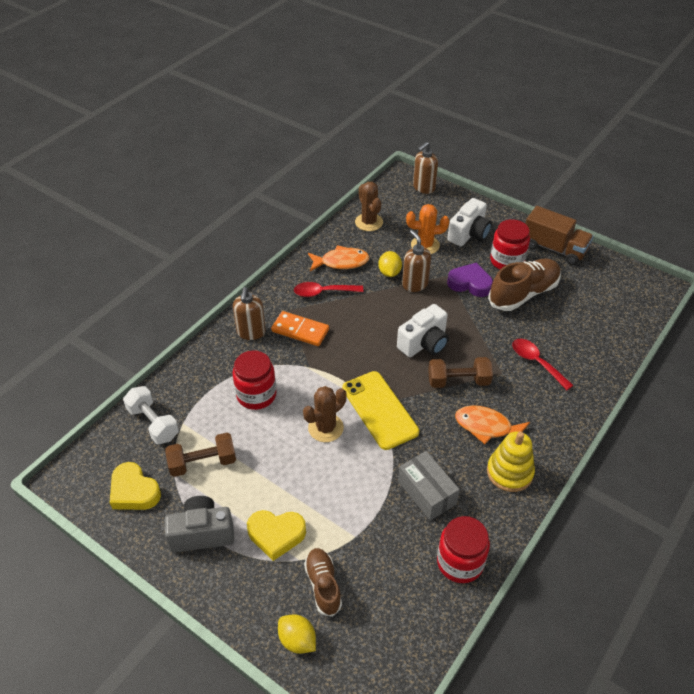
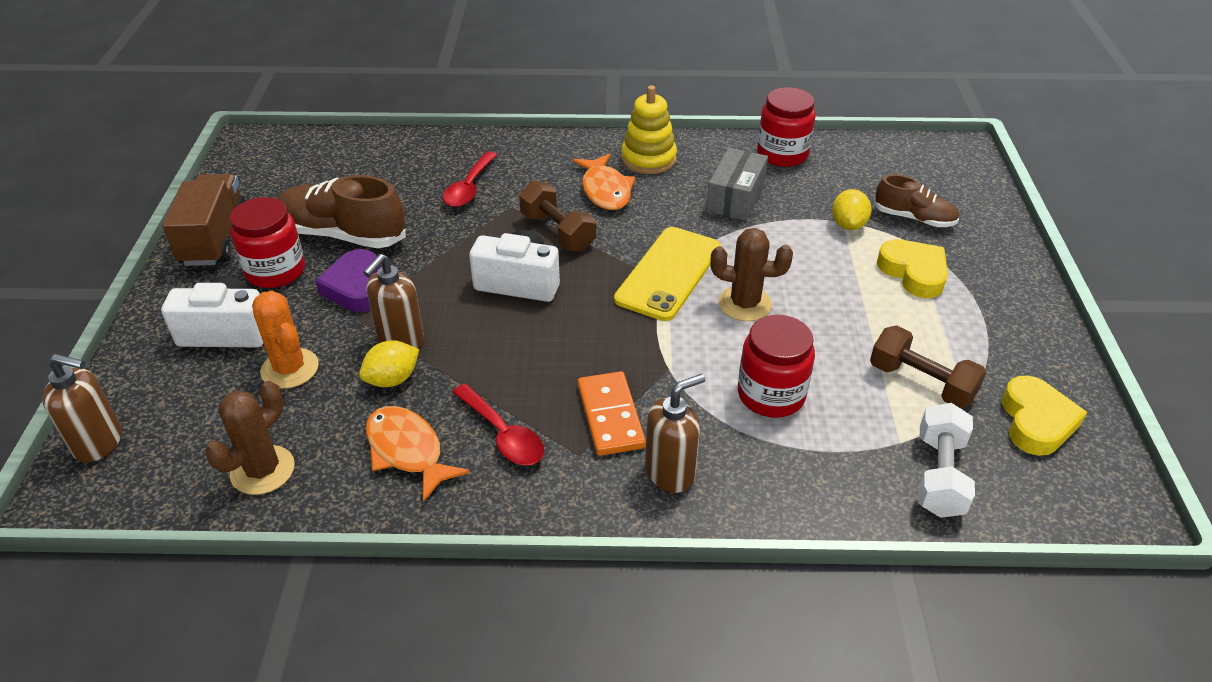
camera: 125 degrees left, 5 degrees down
(202, 533) = (990, 327): grey camera -> none
(297, 640) = (978, 210): yellow lemon -> yellow lemon (848, 225)
(323, 585) = (914, 218): brown shoe -> brown shoe turned 105 degrees counterclockwise

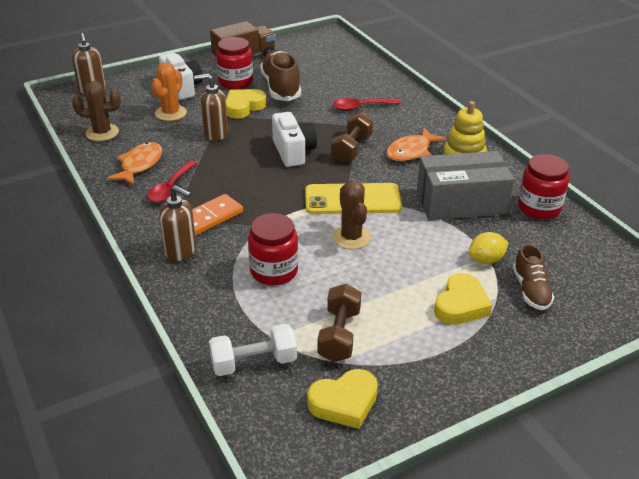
camera: 60 degrees right, 5 degrees down
(356, 287) = (244, 107): purple heart -> yellow heart
(392, 379) = (185, 142): yellow lemon -> none
(735, 198) = (461, 202): grey box -> grey box, size x1.55

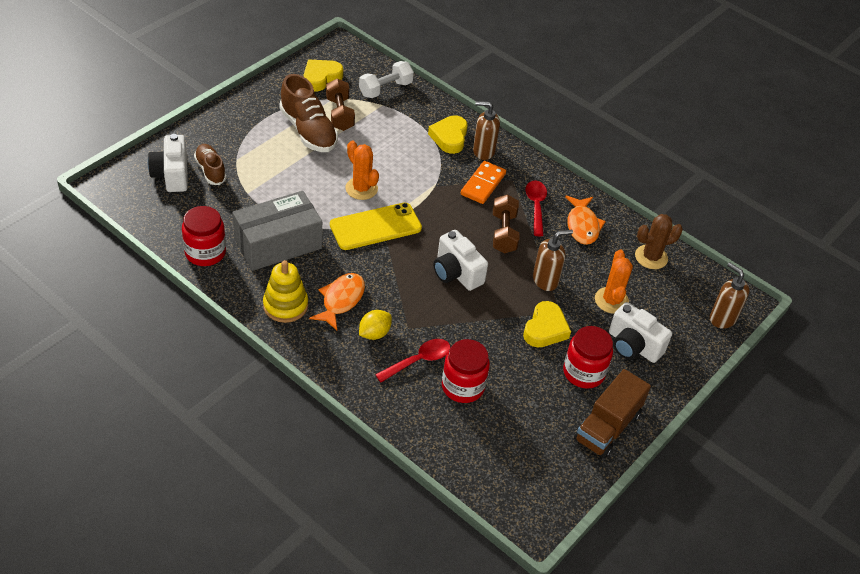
camera: 155 degrees right, 10 degrees up
(274, 271) = (406, 149): red jar -> red jar (463, 386)
(281, 87) = (526, 375): brown shoe -> brown shoe (308, 131)
(351, 149) = (402, 290): brown dumbbell -> brown dumbbell (503, 233)
(351, 237) = (361, 188): brown cactus -> orange cactus
(461, 305) = (262, 149): yellow heart -> yellow heart (449, 137)
(486, 260) = (248, 189): yellow lemon -> yellow lemon (374, 333)
(581, 293) = (172, 175): none -> white camera

